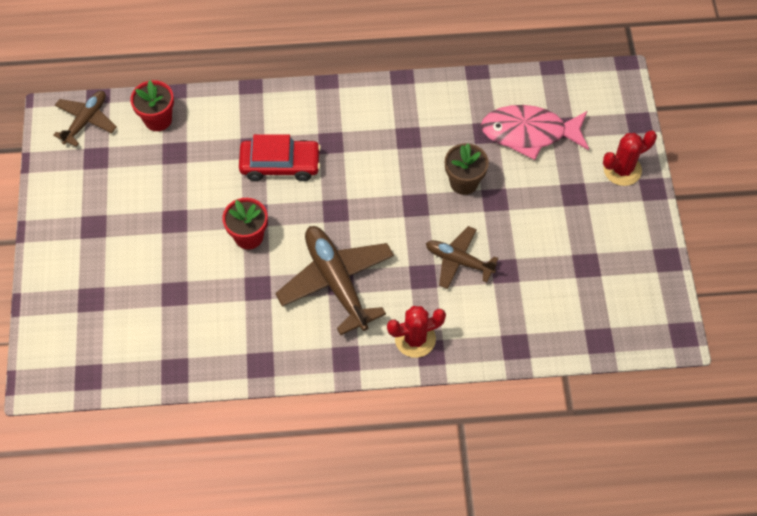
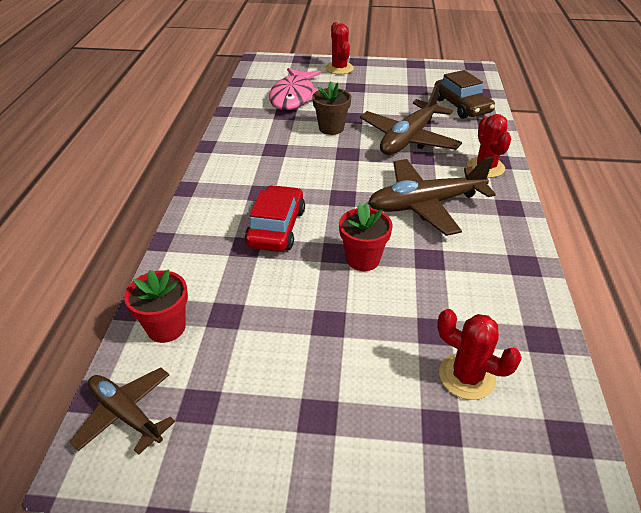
camera: 80 degrees left, 20 degrees down
(132, 315) = (466, 376): none -> red cactus
(458, 261) = (408, 139): brown plane -> brown plane, size x1.67
(554, 317) = (461, 106): none -> brown car

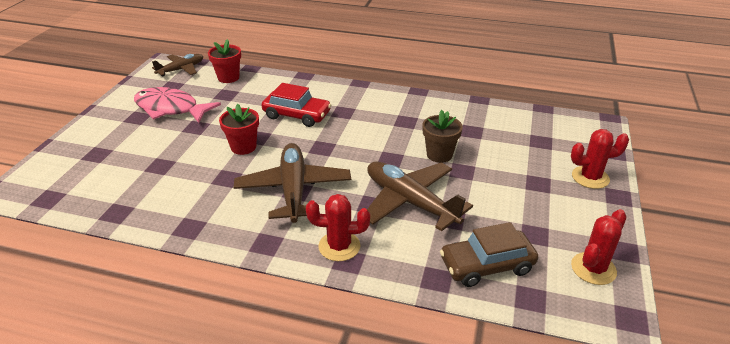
camera: 100 degrees right, 5 degrees down
(294, 96) = (510, 139): pink fish -> pink fish (170, 109)
(466, 376) = (117, 170): red cactus -> red cactus (593, 269)

